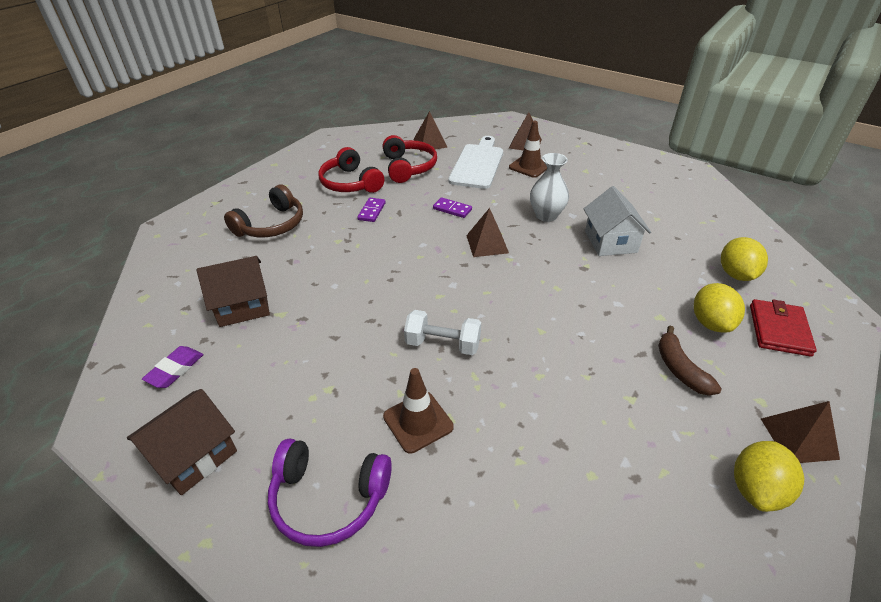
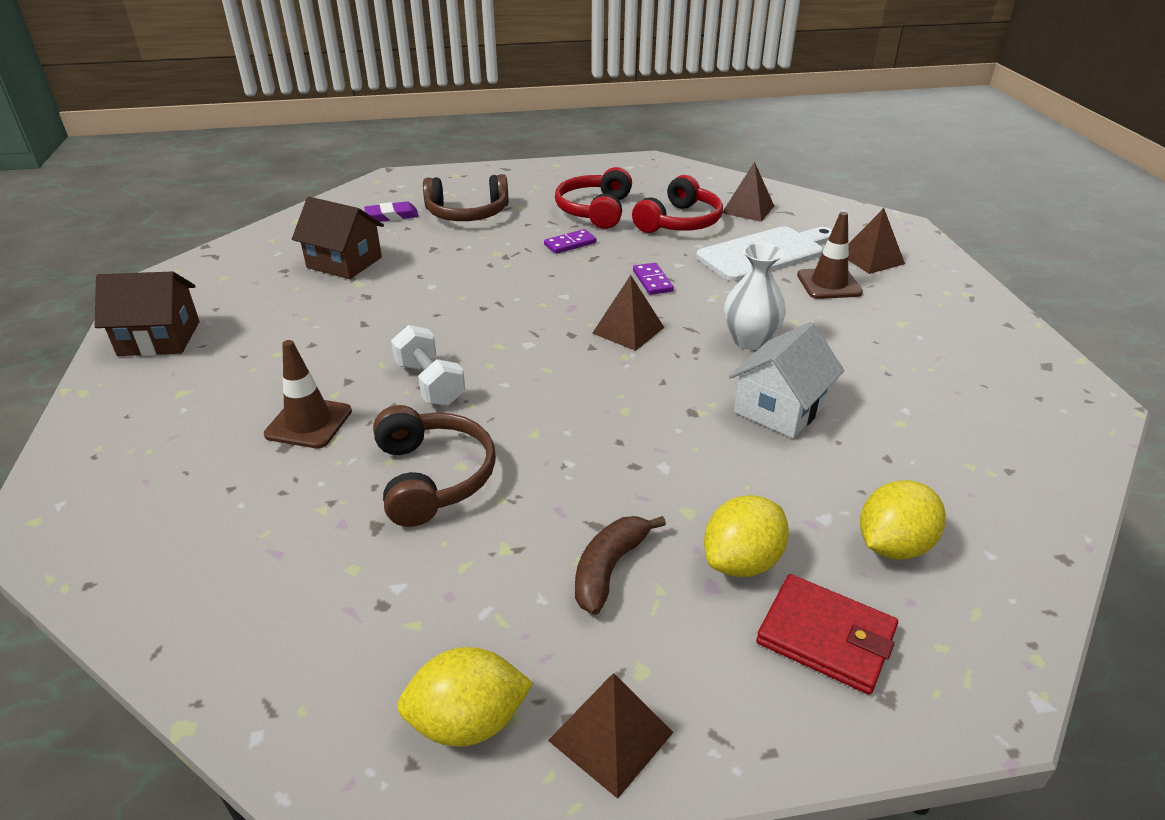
camera: 45 degrees right, 5 degrees down
(175, 369) = (237, 279): purple eraser -> purple eraser (392, 216)
(328, 498) = (174, 423): purple headphones -> none
(538, 393) = (432, 477): none -> brown headphones
(779, 330) = (826, 637): red wallet -> red wallet turned 60 degrees clockwise

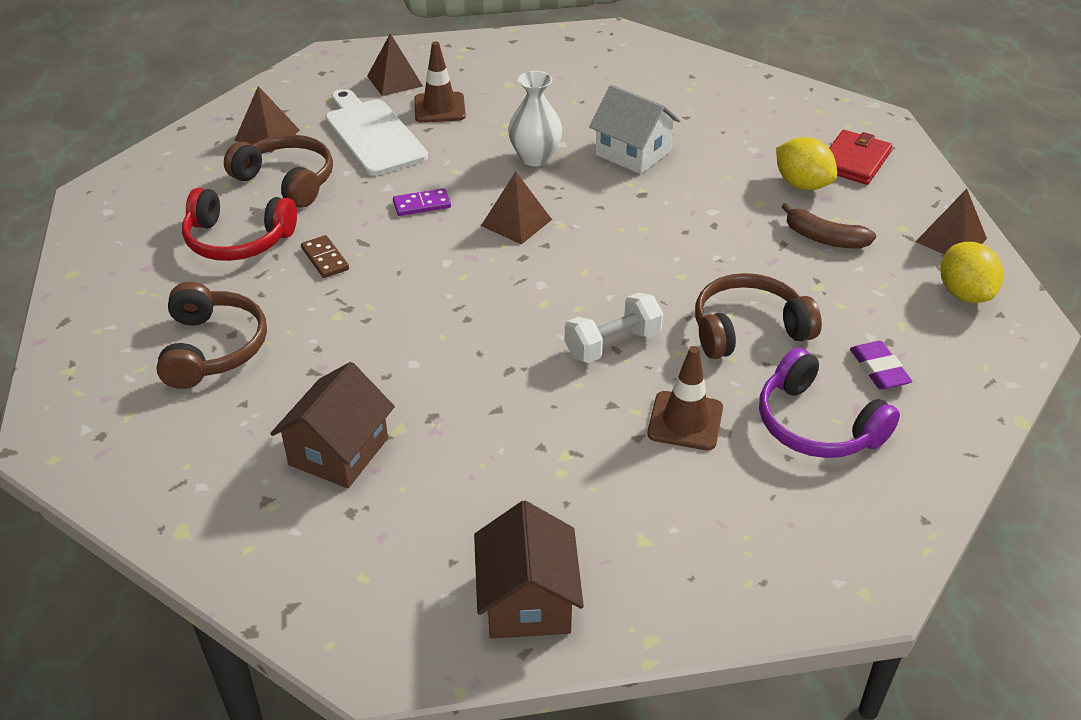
camera: 90 degrees left, 5 degrees up
(265, 515) = (816, 425): none -> purple headphones
(392, 216) = (199, 423): purple eraser -> purple eraser (879, 369)
(570, 244) = (325, 259): purple domino -> brown domino
(679, 222) = (287, 181): red headphones -> brown headphones
(893, 545) = (772, 128): yellow lemon -> none

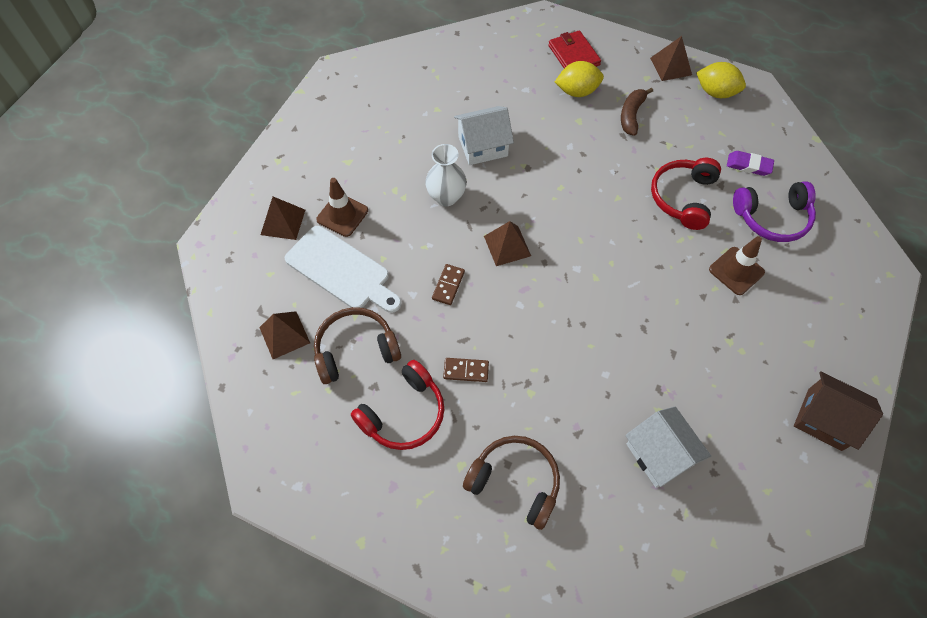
camera: 55 degrees left, 20 degrees up
(338, 451) = (660, 454): brown house -> white house
(372, 134) = (341, 270): white cutting board -> white cutting board turned 150 degrees counterclockwise
(422, 205) = (448, 285): purple domino -> brown domino
(612, 344) = (654, 266): white dumbbell -> none
(748, 329) = (683, 198): brown headphones -> red headphones
(824, 238) = (631, 115): brown banana -> brown banana turned 135 degrees clockwise

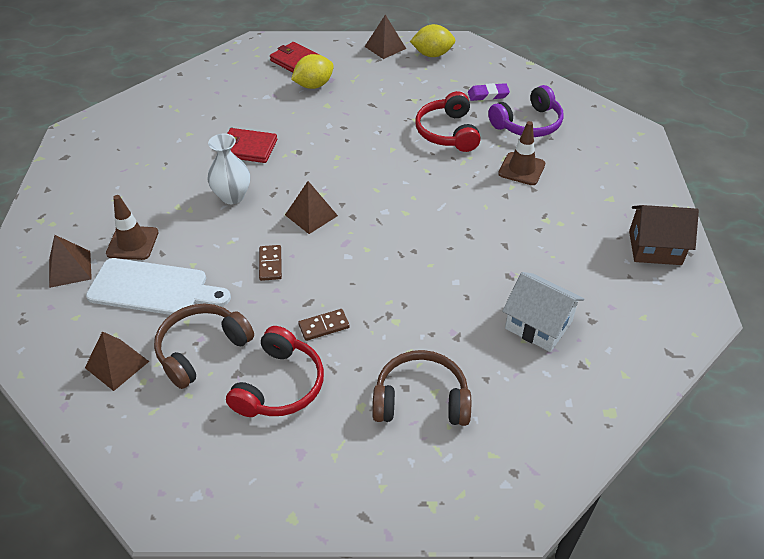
camera: 25 degrees left, 15 degrees down
(483, 146) = (248, 148): white house -> red wallet
(631, 115) = (371, 89): brown banana -> none

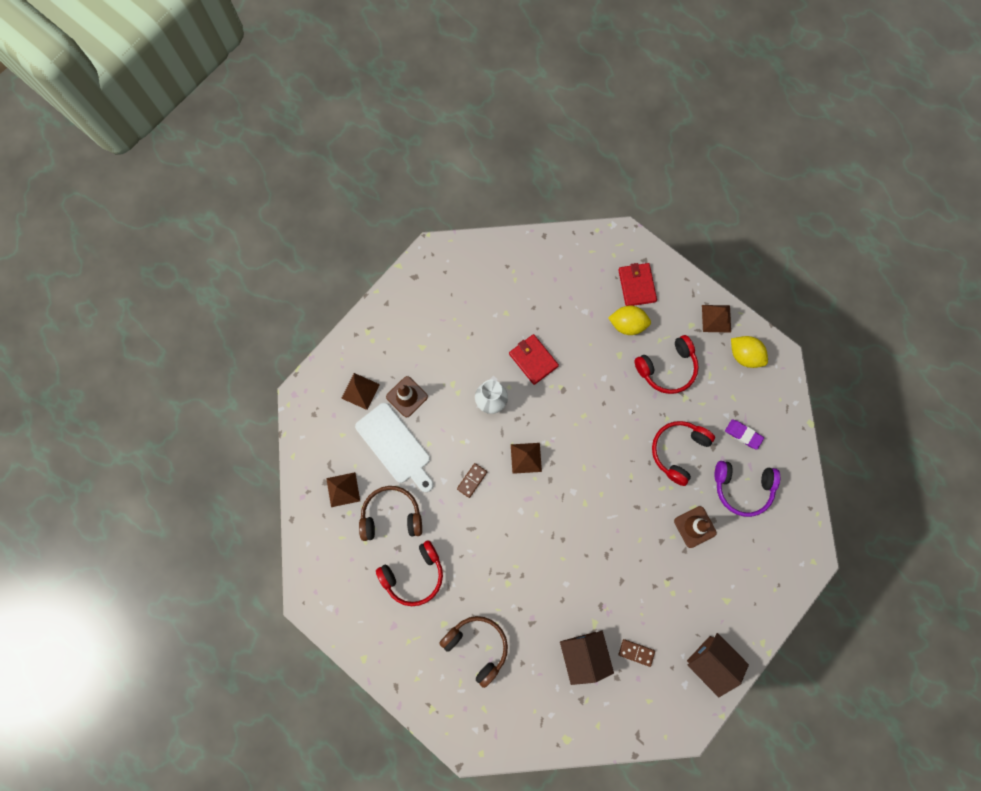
camera: 40 degrees right, 30 degrees up
(324, 326) = (466, 554): brown domino -> brown domino (636, 652)
(378, 92) = (667, 368): none -> red headphones
(538, 325) = (584, 654): white house -> brown house

